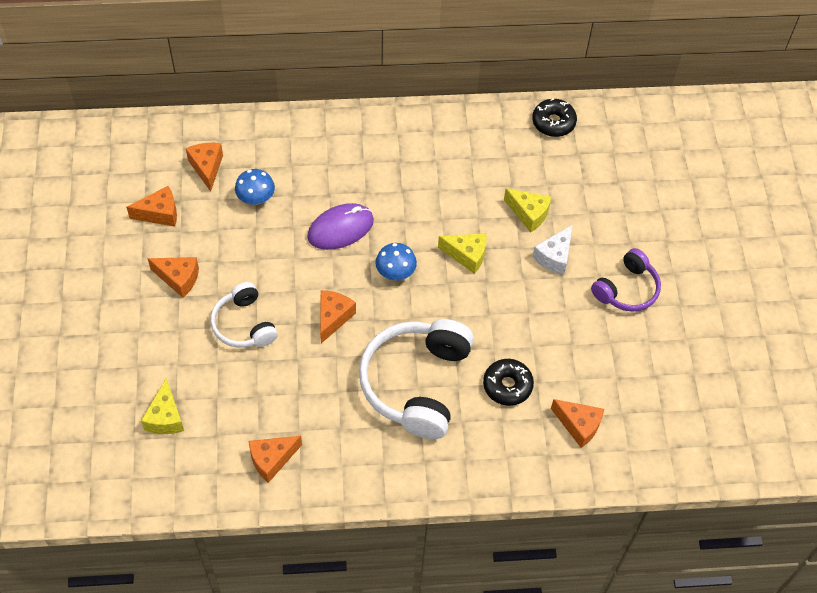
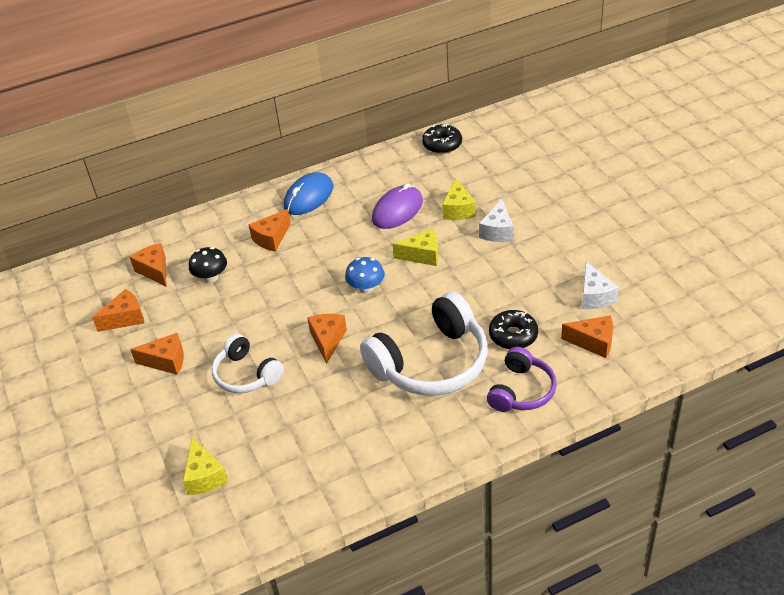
camera: 15 degrees left, 15 degrees down
(256, 198) = (211, 277): blue mushroom -> black mushroom
(272, 460) = (327, 473): orange cheese -> orange cheese (271, 238)
(340, 228) = (300, 274): purple mouse -> purple mouse (397, 210)
(389, 136) = (309, 197): none -> blue mouse
(416, 383) = (431, 363): white headphones -> white headphones turned 120 degrees counterclockwise
(529, 214) = (458, 210): yellow cheese -> yellow cheese turned 75 degrees clockwise
(608, 374) = (594, 296): none -> white cheese
(626, 289) = (572, 232): purple headphones -> purple headphones (521, 390)

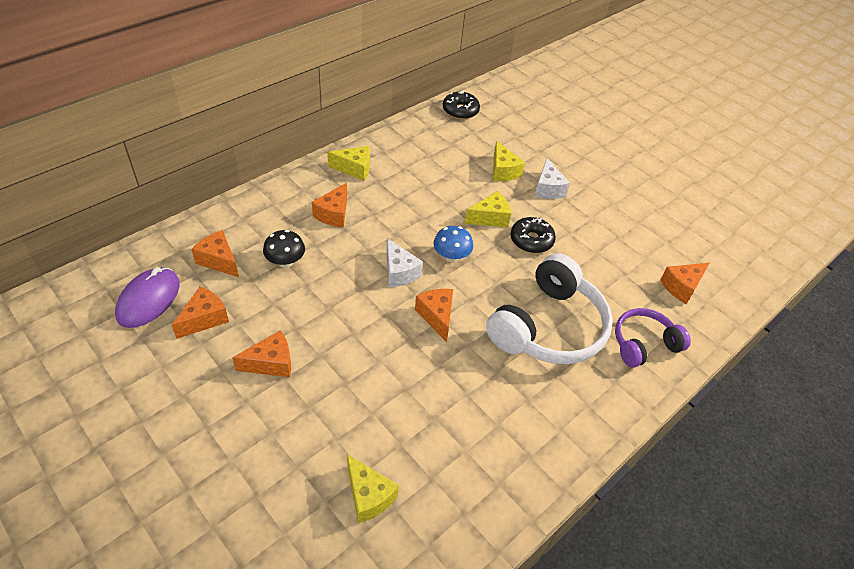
camera: 25 degrees left, 5 degrees up
(246, 374) = (367, 366): white headphones -> none
(309, 197) = (354, 169): blue mouse -> yellow cheese
(397, 210) = (447, 176): purple mouse -> purple mouse (148, 300)
(513, 335) = (609, 289): black donut -> black donut (531, 240)
(521, 390) = (643, 344): purple headphones -> purple headphones turned 120 degrees counterclockwise
(593, 342) = (681, 287): orange cheese -> orange cheese turned 150 degrees clockwise
(594, 296) = (660, 242): white cheese -> white cheese (399, 272)

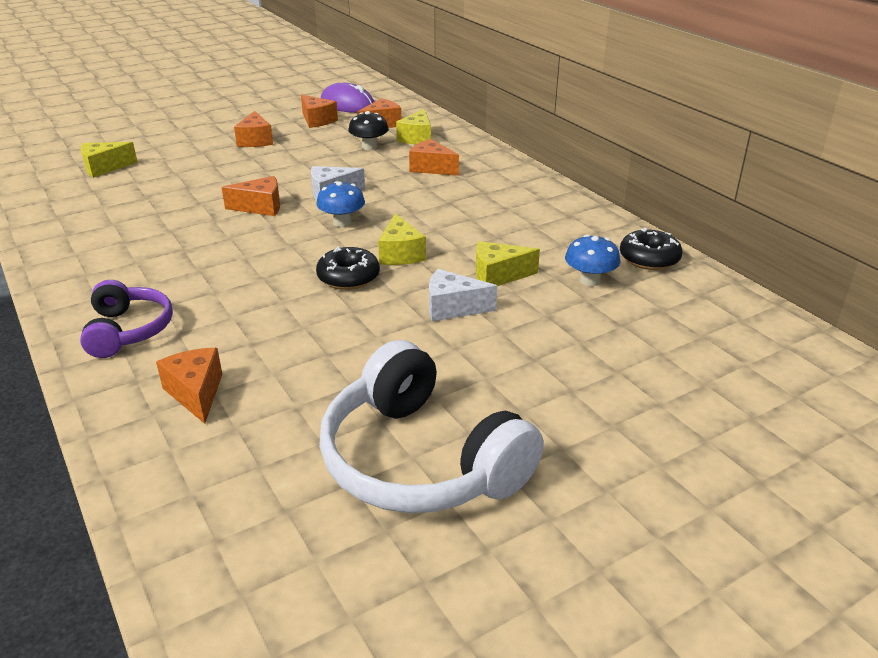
camera: 105 degrees right, 15 degrees down
(354, 169) = (507, 181): yellow cheese -> yellow cheese (417, 138)
(495, 134) = (589, 280): none -> blue mushroom
(548, 327) = (203, 267): white headphones -> white headphones (421, 460)

